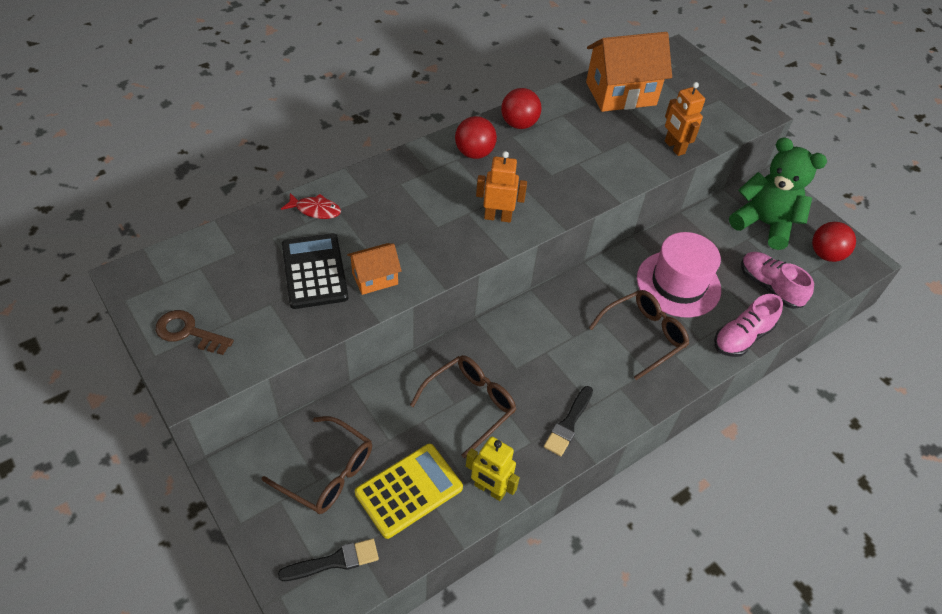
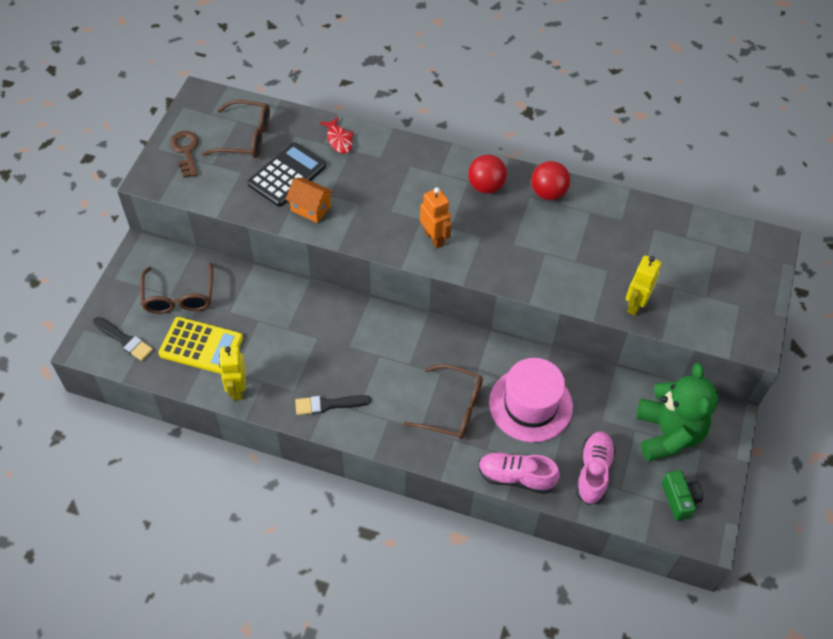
camera: 55 degrees right, 5 degrees up
(470, 404) = (294, 338): brown glasses -> brown glasses (246, 137)
(621, 93) = (662, 234): orange house -> none
(674, 147) = (635, 304): orange robot -> yellow robot
(825, 254) = (679, 499): red ball -> green camera

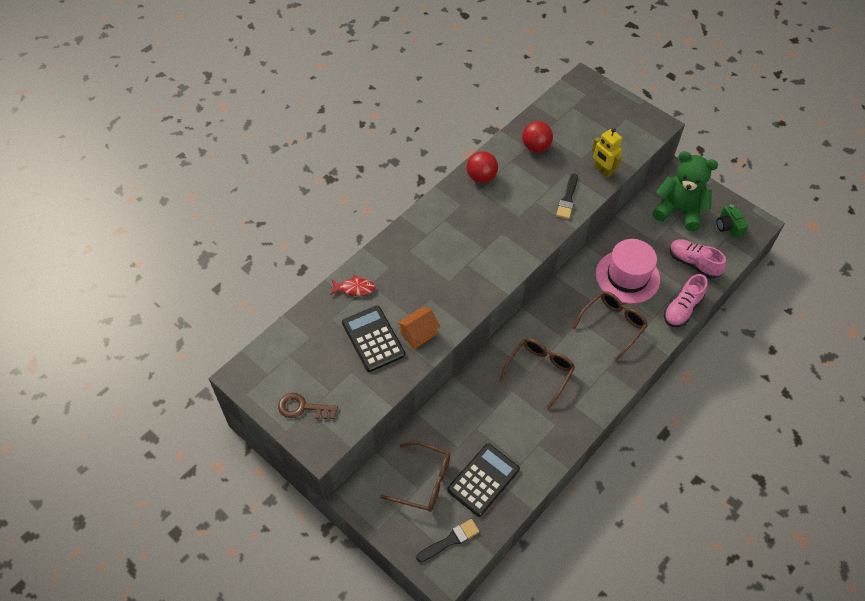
camera: 65 degrees left, 0 degrees up
(201, 346) = (483, 480): yellow calculator -> black calculator
(237, 389) = (537, 465): yellow robot -> none
(246, 137) = (313, 355): brown glasses -> brown glasses (539, 371)
(328, 404) = (578, 404): black brush -> black brush (567, 199)
(434, 238) = (490, 262): orange robot -> none
(486, 186) = (455, 211): red ball -> red ball (535, 147)
(679, 499) = (728, 226): green camera -> green camera turned 120 degrees counterclockwise

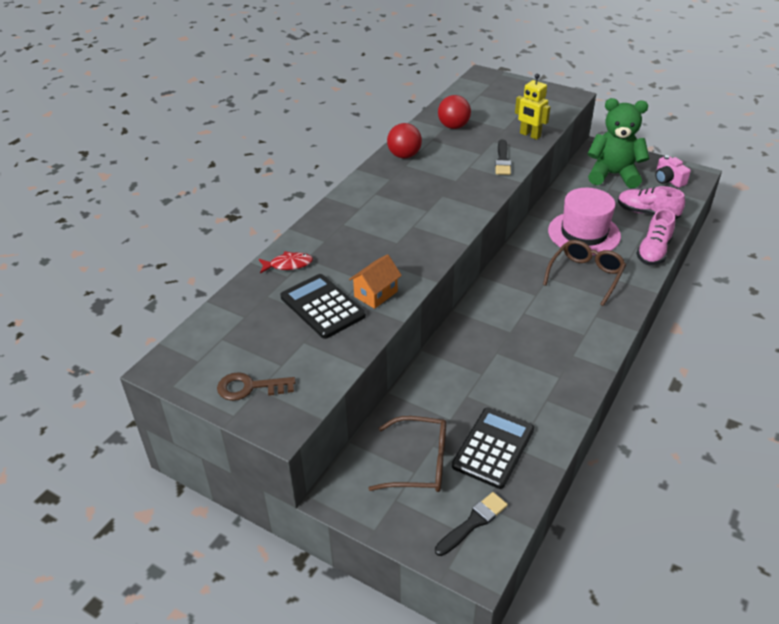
camera: 10 degrees left, 15 degrees down
(539, 371) = (521, 329): brown glasses -> none
(728, 226) = (668, 180): green camera -> pink camera

